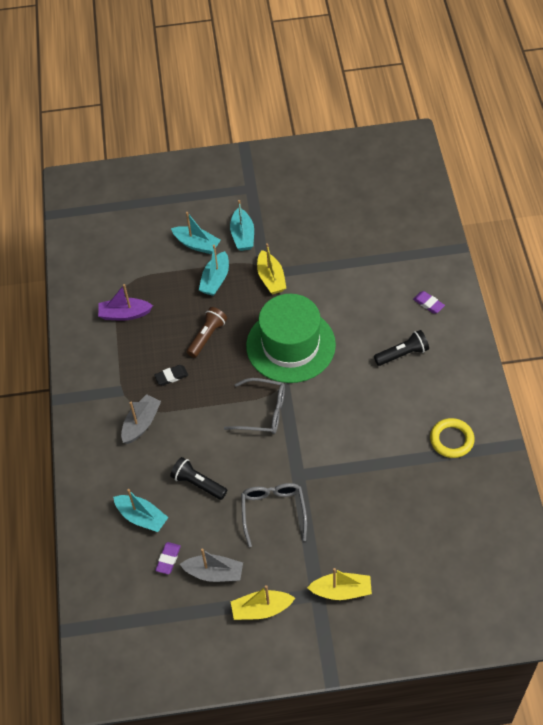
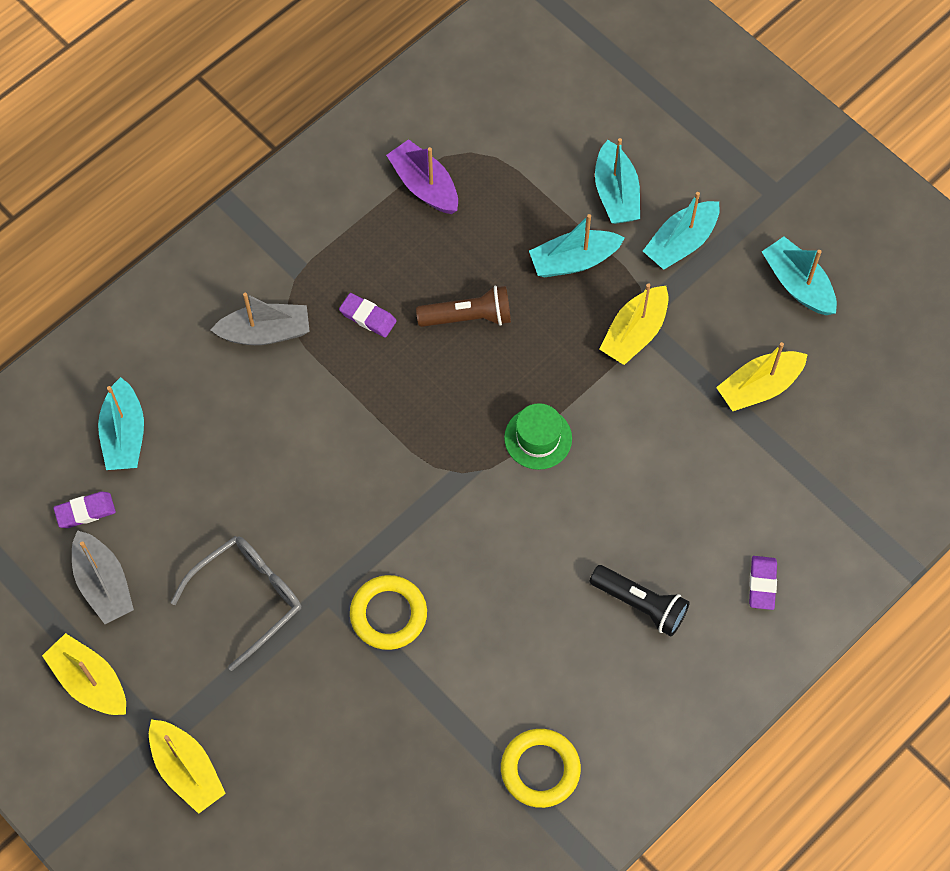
camera: 50 degrees right, 10 degrees up
(171, 376) = (368, 317): black eraser -> purple eraser
(198, 483) = (224, 469): black flashlight -> none
(262, 411) = (398, 475): grey glasses -> none
(290, 345) = (538, 438): green hat -> green hat, size x0.42
(299, 207) = (798, 284): none -> turquoise boat
(329, 457) = (388, 614): none -> yellow ring
(336, 249) = (759, 387): none -> yellow boat

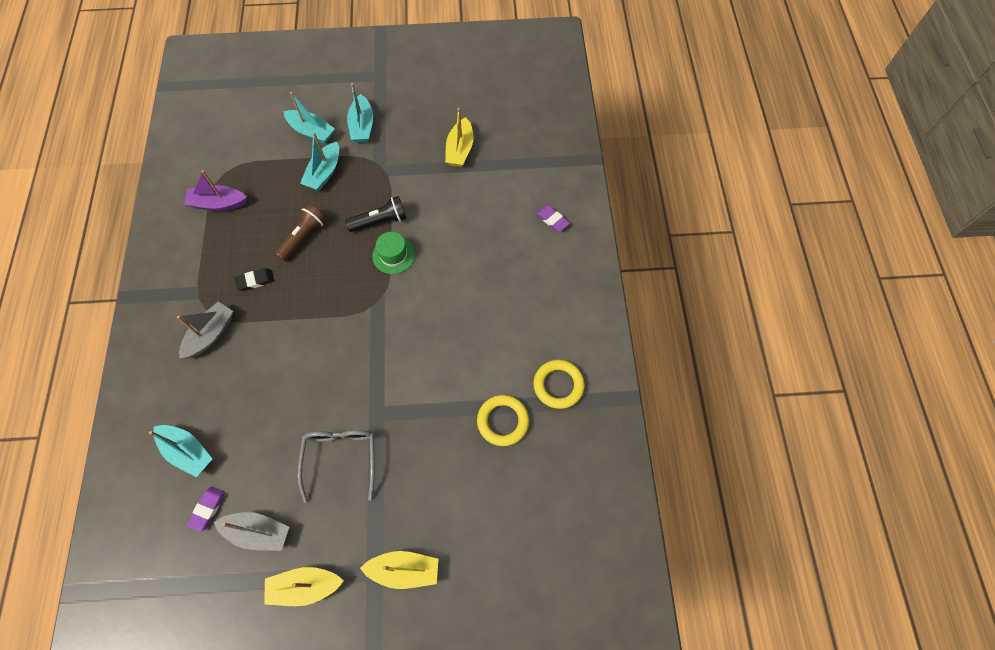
camera: 50 degrees left, 0 degrees up
(368, 317) = (255, 281): purple eraser -> black eraser
(388, 614) = (416, 394): yellow ring -> yellow ring (503, 421)
(634, 333) = (384, 176): yellow boat -> none
(641, 604) = (516, 276): black flashlight -> black flashlight (380, 221)
(798, 284) = (428, 99): turquoise boat -> none

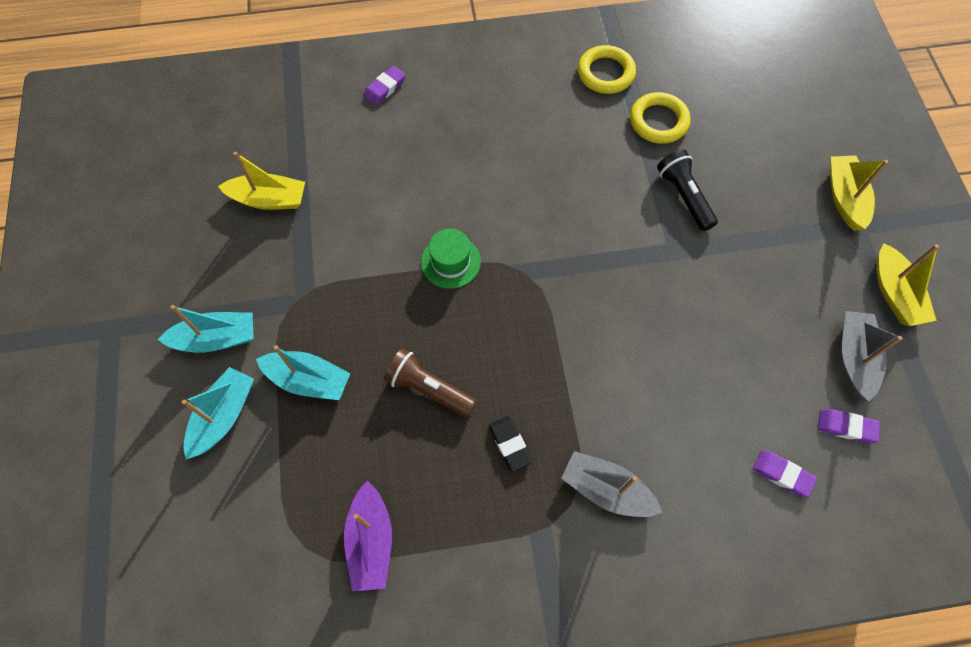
camera: 95 degrees left, 0 degrees up
(188, 452) = (782, 474): turquoise boat -> purple eraser
(340, 459) = (743, 281): grey glasses -> none
(380, 221) = (395, 287): black flashlight -> black flashlight (684, 196)

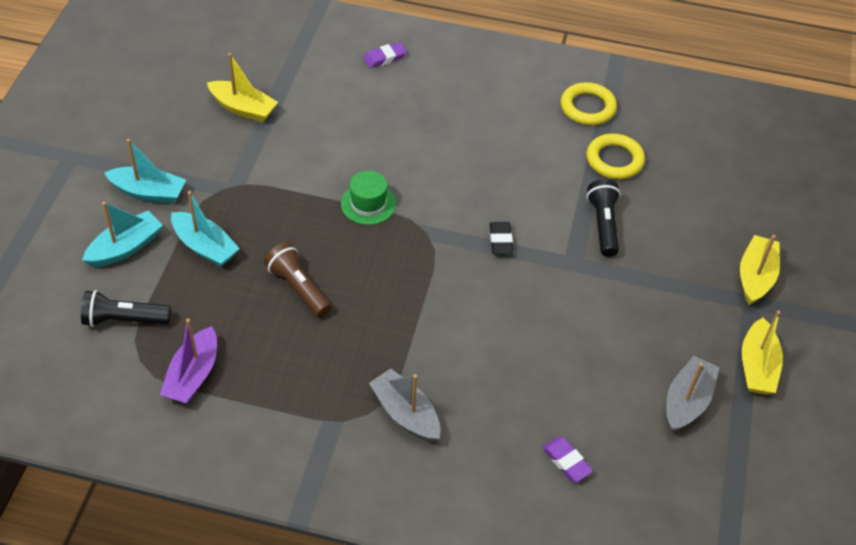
camera: 20 degrees right, 15 degrees down
(264, 505) = (124, 320): none -> black flashlight
(510, 444) = (343, 351): black eraser -> black eraser (500, 240)
(846, 427) = (647, 449): purple eraser -> none

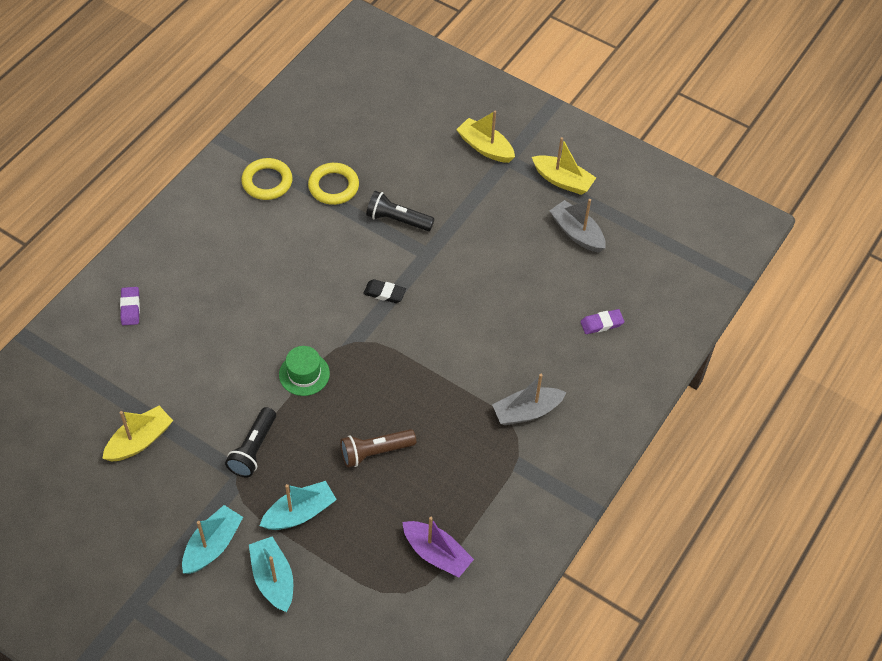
camera: 70 degrees left, 5 degrees up
(124, 320) = (357, 596): black flashlight -> black flashlight (253, 449)

